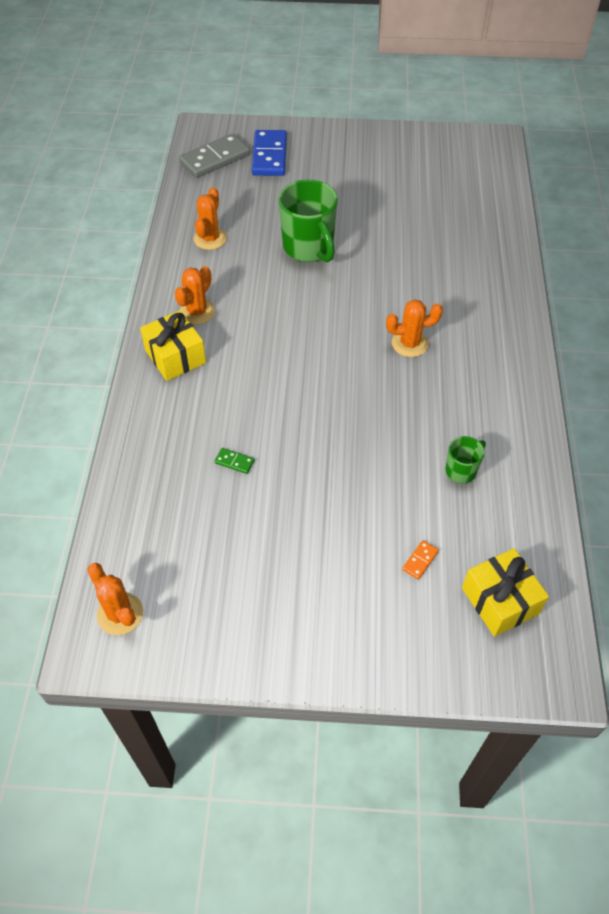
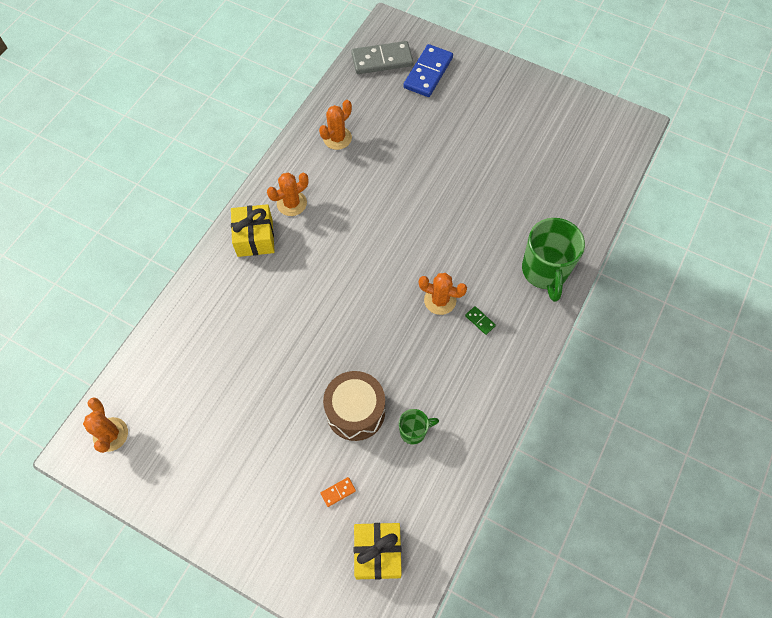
camera: 25 degrees right, 10 degrees up
(234, 462) = (250, 348): green domino -> green domino (480, 321)
(309, 248) = (410, 177): green mug -> green mug (545, 271)
(389, 477) = (355, 411): none -> brown drum

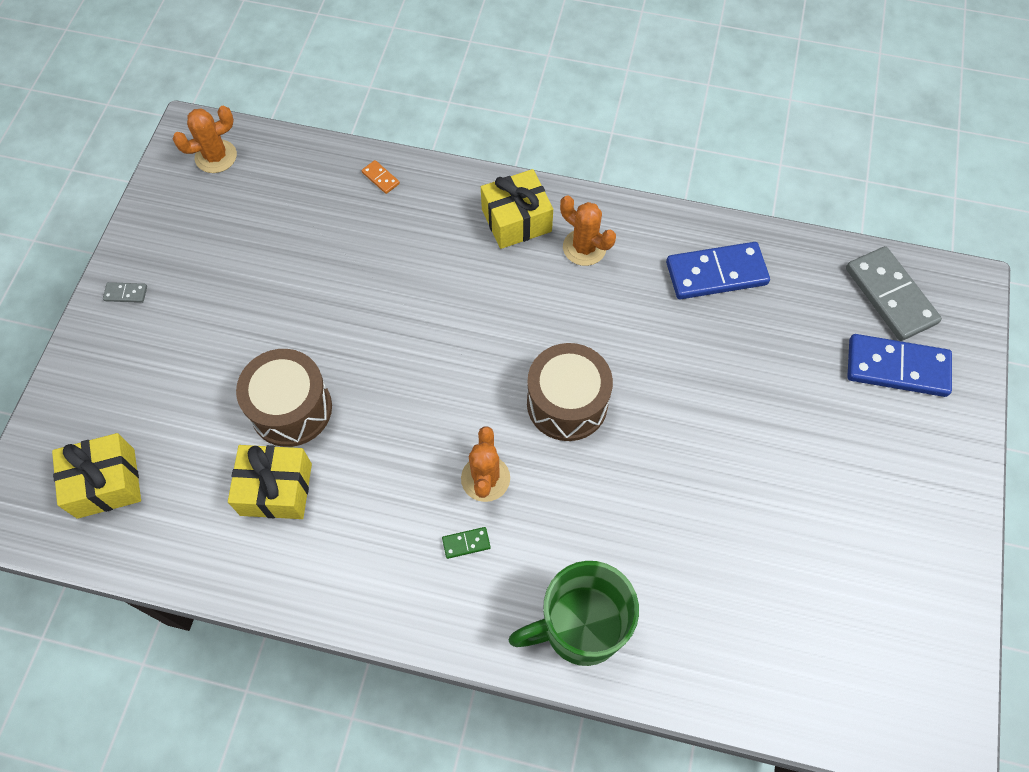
camera: 75 degrees right, 0 degrees up
(216, 522) = (126, 293): none -> grey domino
(337, 138) = (716, 273): orange cactus -> blue domino
(338, 492) = (179, 416): orange domino -> orange domino (380, 178)
(401, 242) = (567, 403): none -> brown drum
(414, 431) = (276, 489): green mug -> yellow gift
(480, 321) = (466, 543): green domino -> green domino turned 45 degrees clockwise

